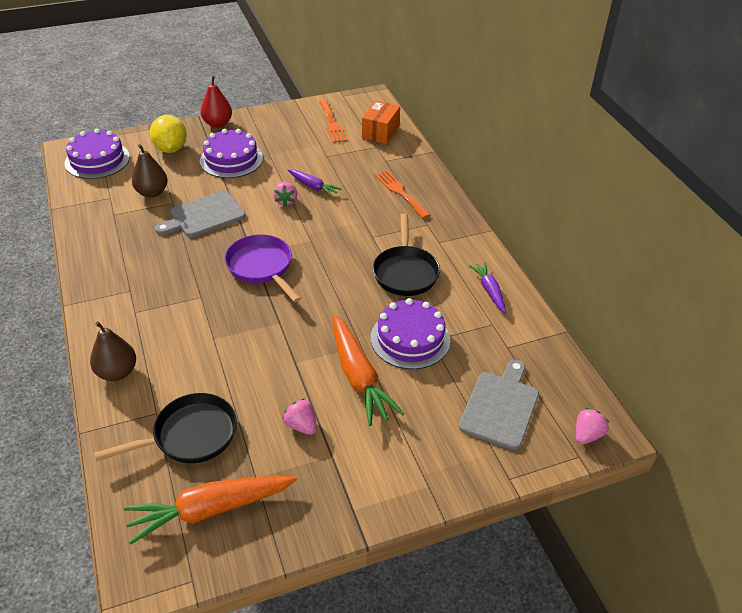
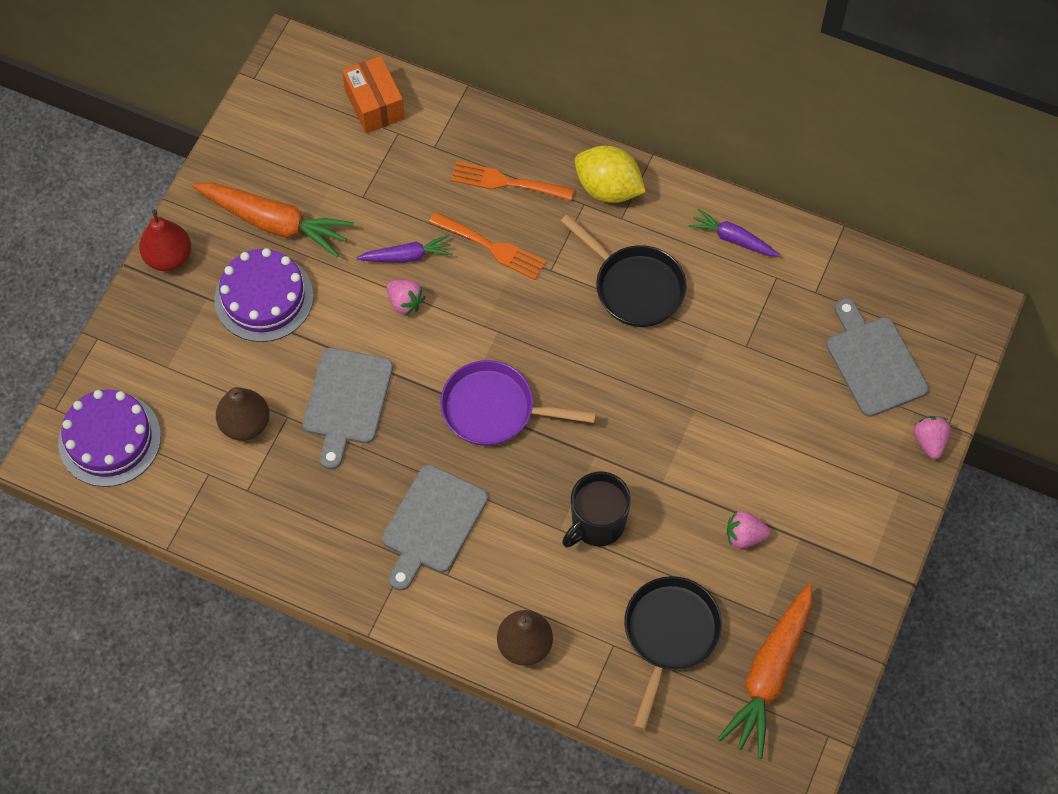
camera: 45 degrees left, 20 degrees up
(162, 287) = (432, 524): none -> grey cutting board
(171, 149) = (171, 345): yellow lemon -> yellow lemon (608, 188)
(234, 352) = (597, 524): none -> black mug
(331, 123) = (302, 139): orange fork -> orange fork (492, 247)
(359, 377) = (732, 444): orange carrot -> orange carrot (274, 223)
(410, 338) = (727, 361): purple cake -> none
(587, 435) = (963, 326): pink strawberry -> pink strawberry (929, 441)

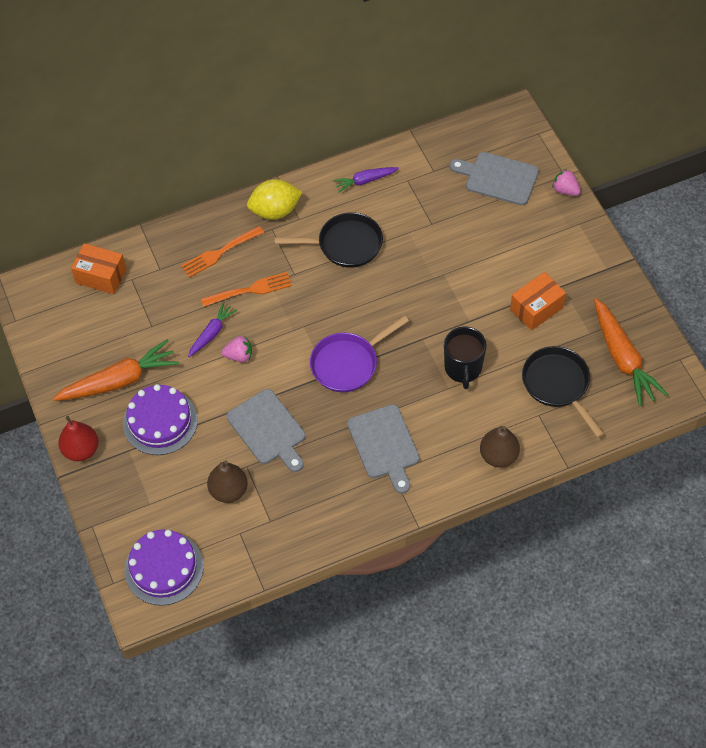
camera: 45 degrees left, 5 degrees down
(744, 536) = (536, 308): pink strawberry -> orange box

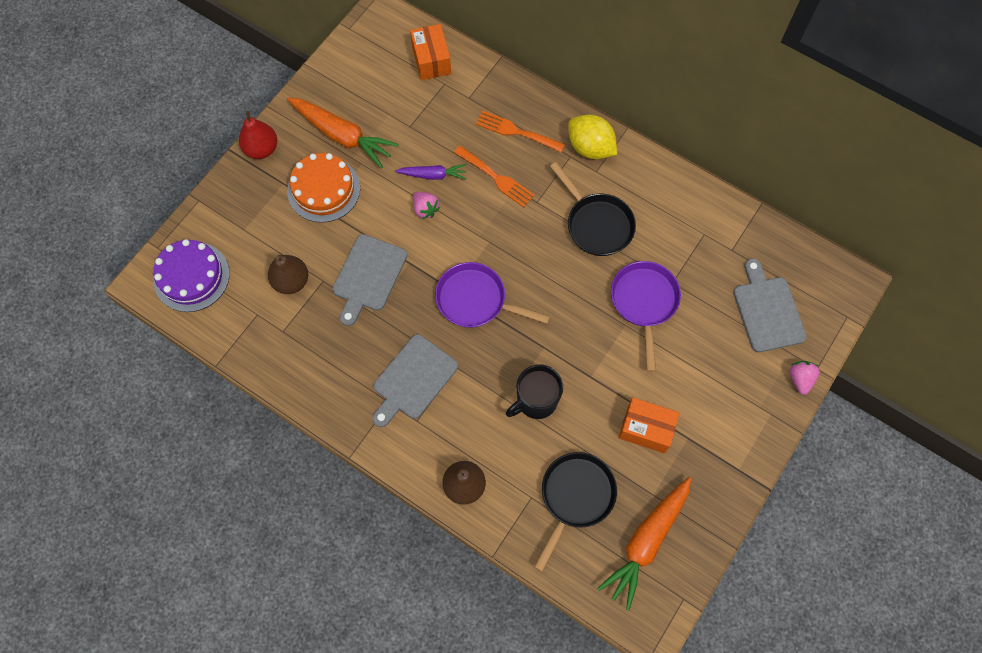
camera: 55 degrees right, 10 degrees up
(160, 421) = (323, 189): purple cake -> orange cake
(365, 181) = (676, 200): purple carrot -> none
(434, 251) = (644, 302): none -> purple pan

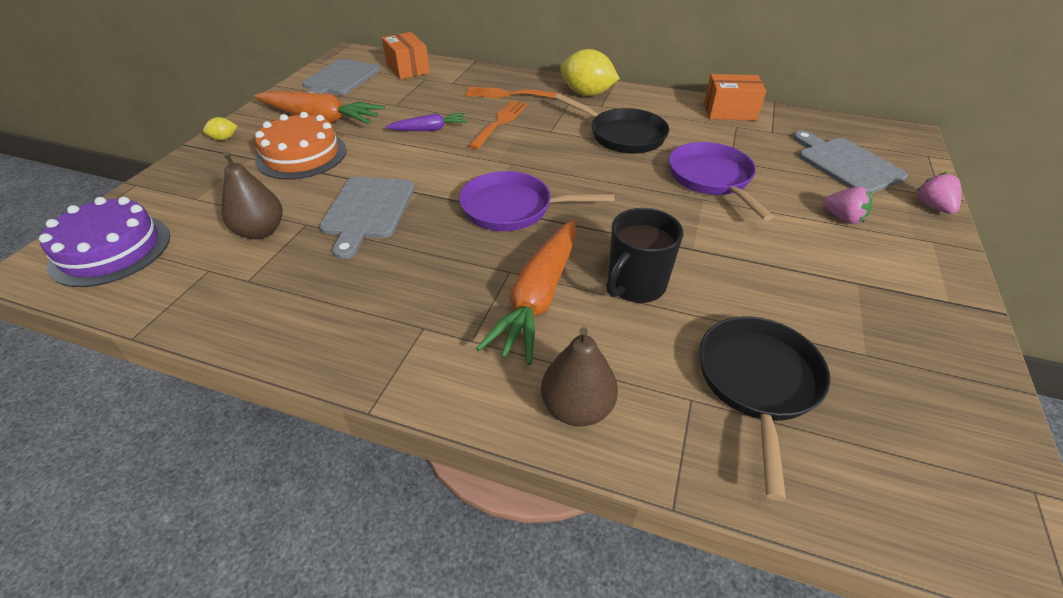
camera: 15 degrees left, 25 degrees down
(262, 149) = (224, 138): red pear -> yellow lemon
(413, 379) = (452, 295): grey cutting board -> grey cutting board (339, 79)
(425, 209) = (427, 152): pink strawberry -> pink strawberry (843, 218)
(496, 178) = (500, 122): orange fork -> orange fork turned 90 degrees counterclockwise
(646, 429) = (798, 284): orange box -> orange box (729, 111)
(646, 542) = (906, 418): orange carrot -> orange carrot (538, 298)

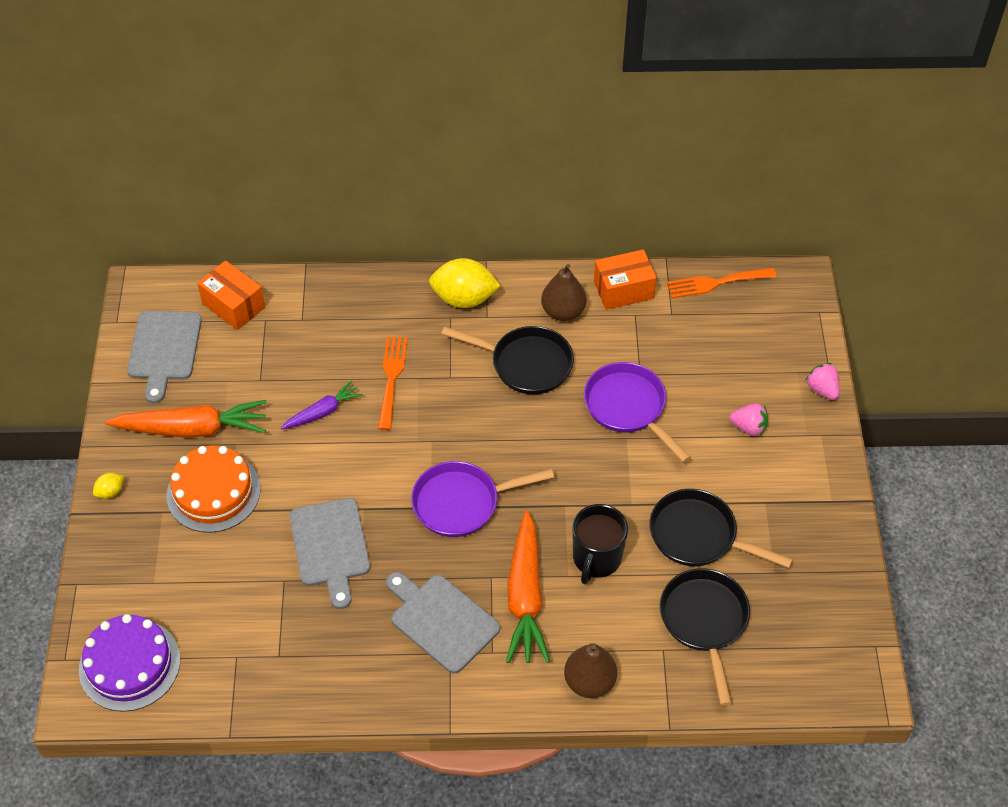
camera: 20 degrees left, 10 degrees up
(261, 231) = (249, 601): brown pear -> brown pear (563, 312)
(508, 94) = (377, 324): orange fork -> orange fork (716, 283)
(767, 293) = (698, 535): none -> black pan
(846, 164) = (746, 347): grey cutting board -> grey cutting board (441, 620)

